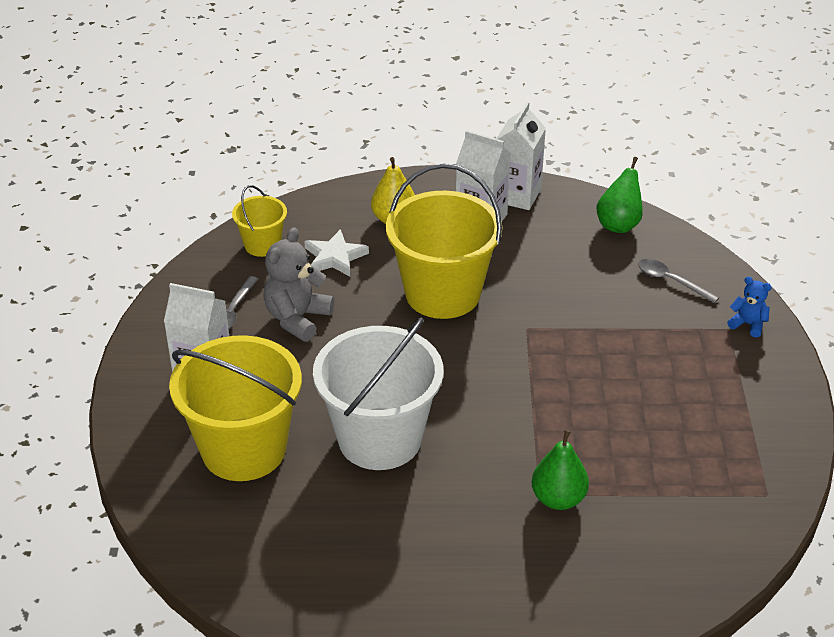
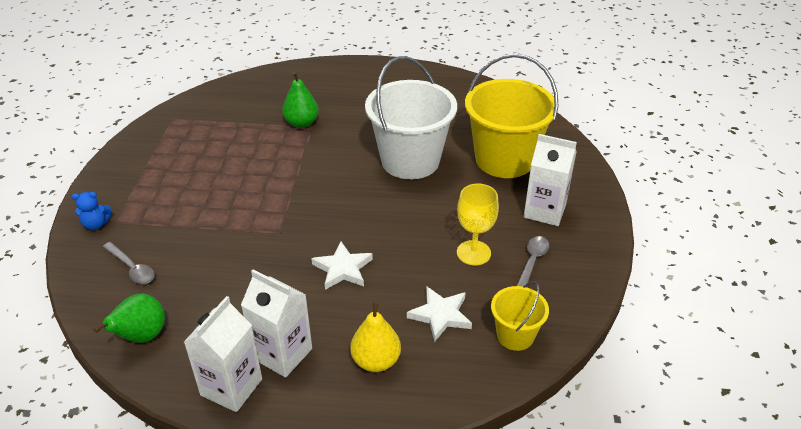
camera: 175 degrees left, 0 degrees up
(297, 318) = (473, 253): grey teddy bear -> yellow goblet
(442, 293) = (342, 269): yellow bucket -> white star
(748, 324) = (96, 224): blue teddy bear -> blue teddy bear turned 45 degrees counterclockwise

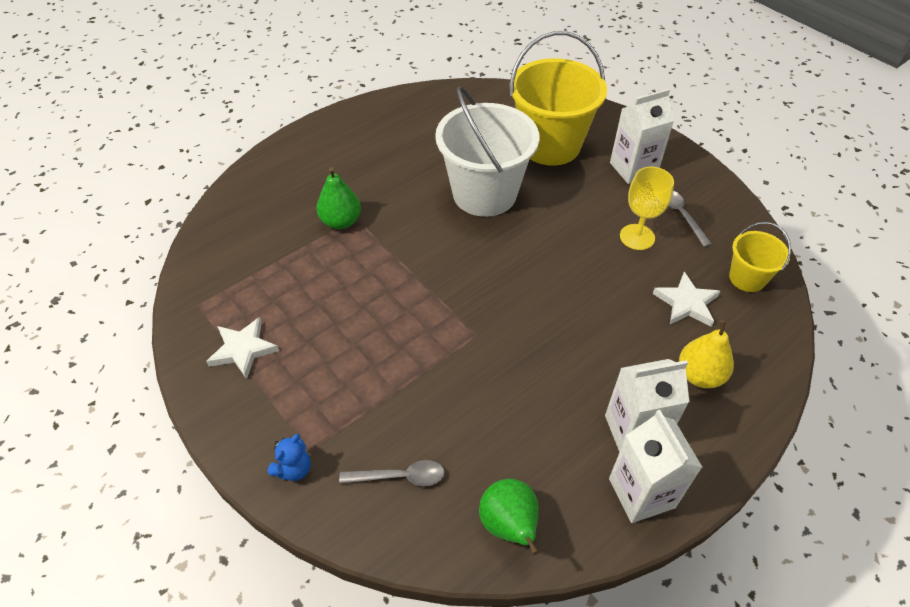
camera: 45 degrees left, 10 degrees up
(342, 269) = (571, 324): white star -> white star (243, 349)

